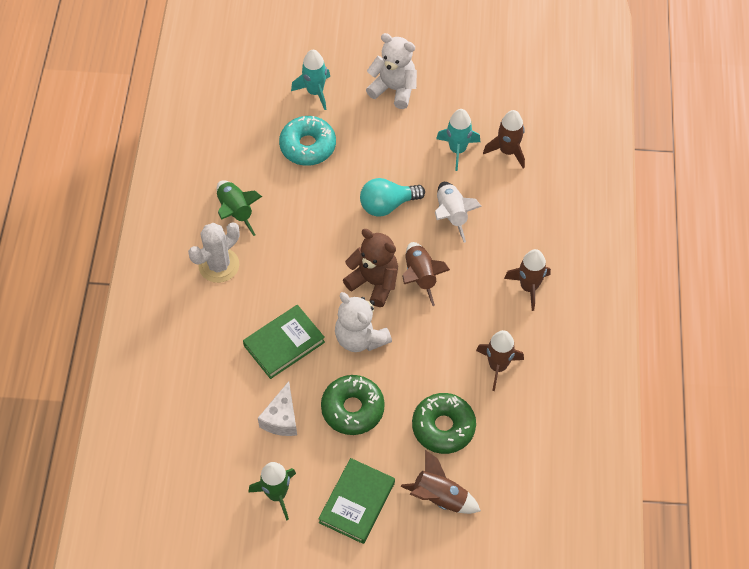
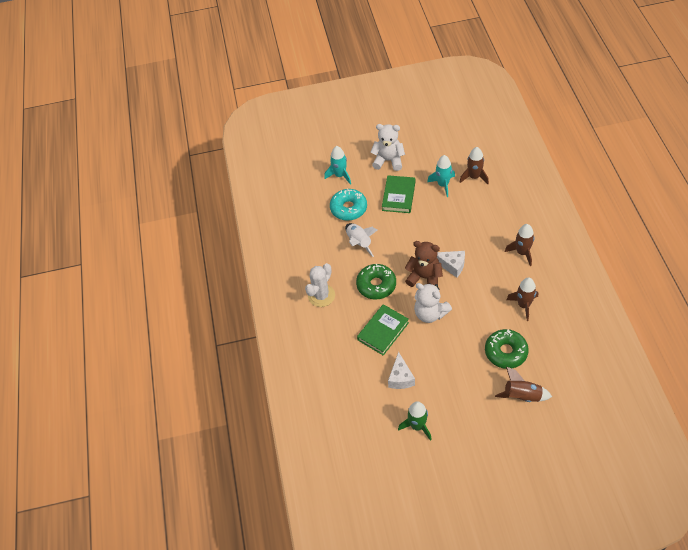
camera: 10 degrees left, 5 degrees down
(235, 211) = (319, 260): green rocket -> none
(352, 409) = (443, 358): green donut -> green donut (376, 285)
(357, 502) = (471, 415): green book -> green book (398, 196)
(387, 205) = (413, 229): turquoise light bulb -> none
(420, 276) = (452, 266): brown rocket -> white cheese
(451, 215) = (455, 224): white rocket -> white rocket (359, 243)

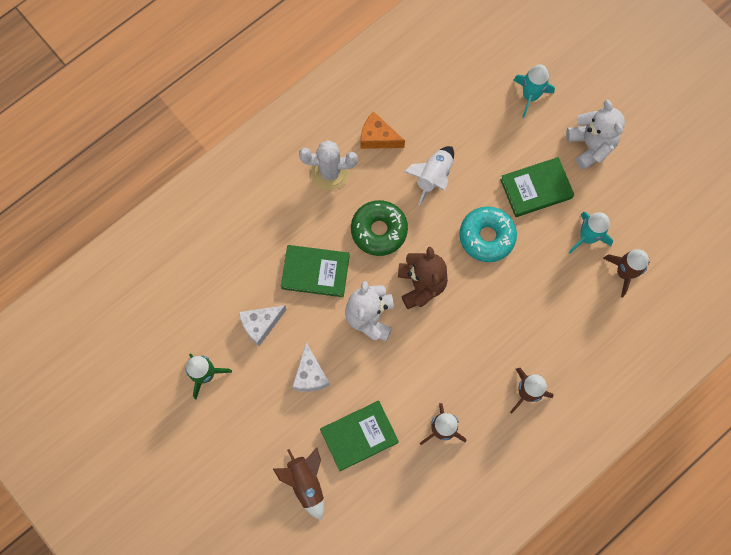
camera: 55 degrees right, 20 degrees up
(315, 260) = (378, 137): none -> orange cheese
(348, 208) = (481, 135): turquoise donut -> turquoise donut (486, 236)
(452, 266) = (457, 311): white cheese -> white cheese (310, 375)
(505, 352) = (359, 436): green donut -> green book

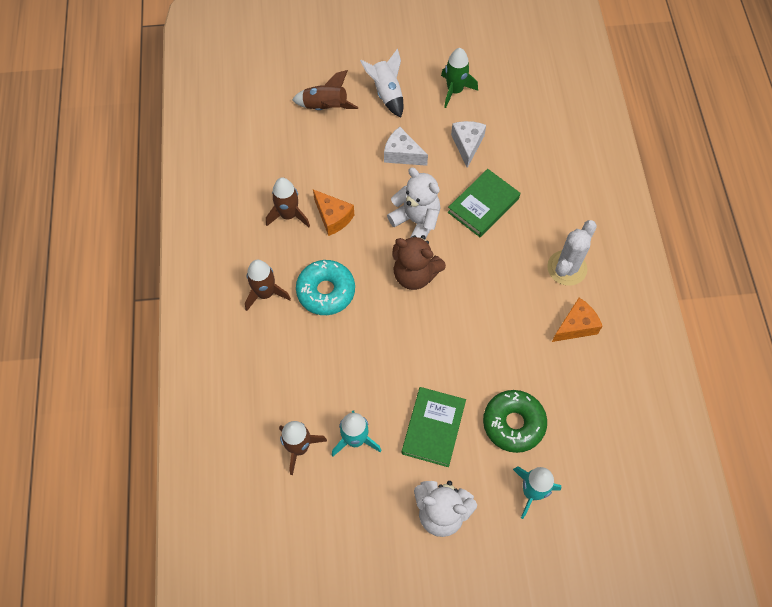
camera: 125 degrees right, 10 degrees down
(359, 436) = (330, 158): green book -> none
(379, 230) = (486, 273): green donut -> green donut (513, 423)
(416, 389) = (333, 217): none -> orange cheese
(433, 176) = (506, 347): white rocket -> white rocket (387, 93)
(486, 236) = (419, 354): turquoise donut -> turquoise donut (326, 291)

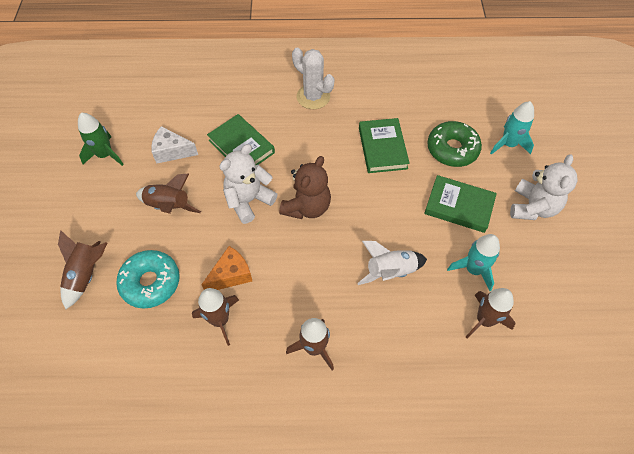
camera: 85 degrees left, 5 degrees down
(326, 291) = (317, 287): turquoise donut -> turquoise donut (150, 282)
(387, 93) = (88, 214): white rocket -> white rocket (390, 271)
(402, 154) = (168, 206): white cheese -> brown rocket
(503, 346) = (382, 148): none -> green book
(576, 326) = (367, 98): orange cheese -> none

